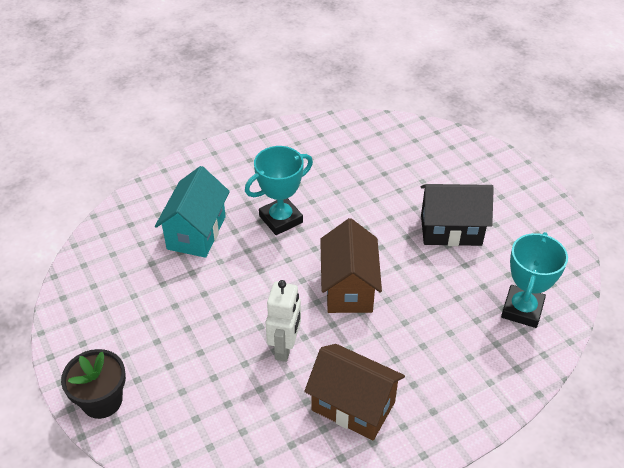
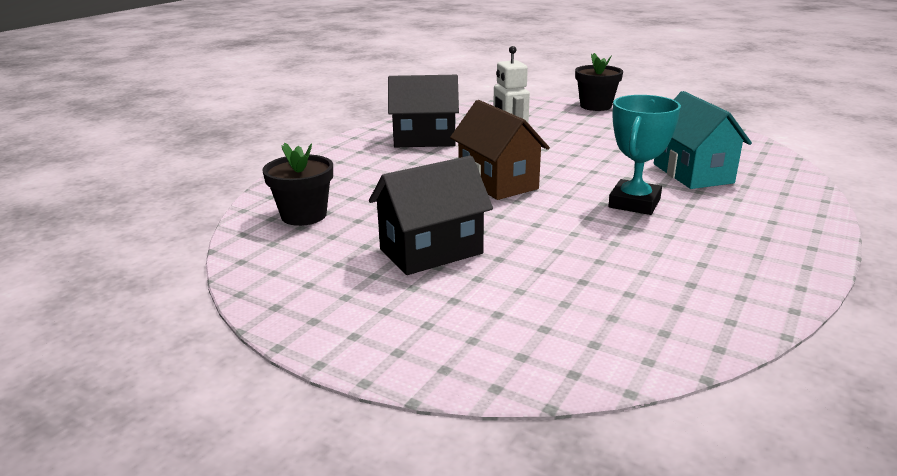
camera: 150 degrees right, 20 degrees down
(353, 406) = (424, 139): brown house -> black house
(522, 309) = (304, 215): turquoise trophy -> black flower pot

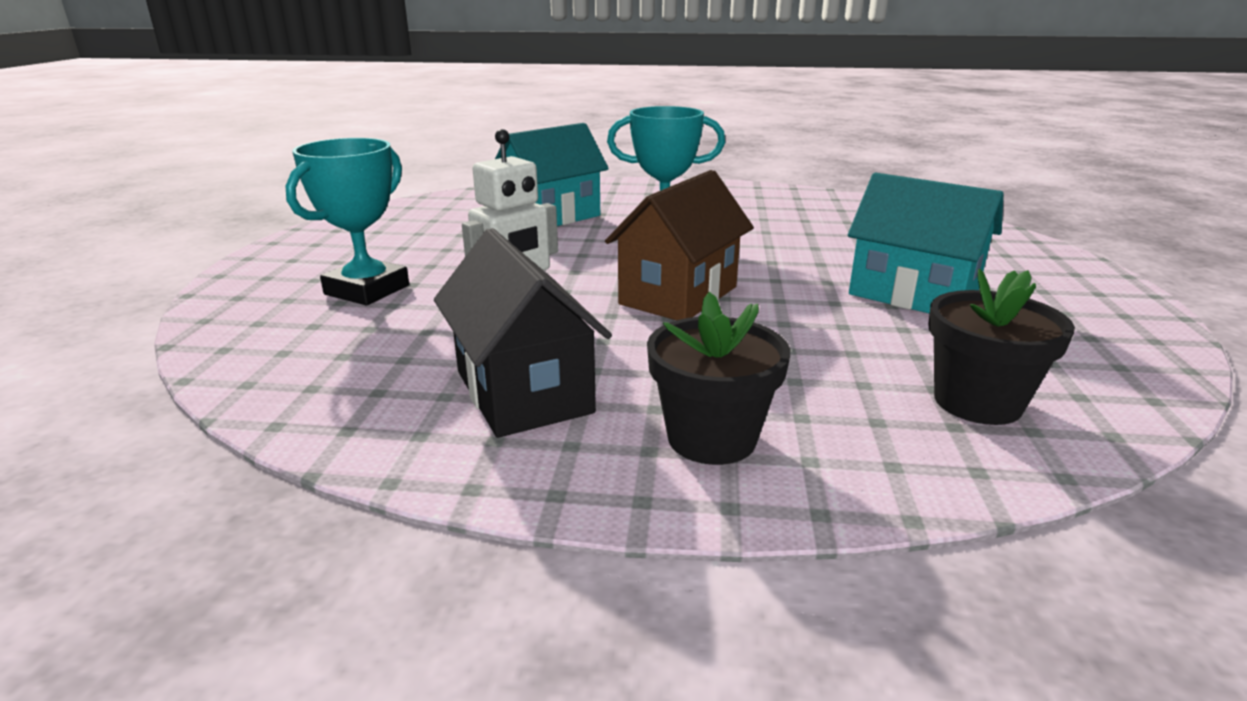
camera: 115 degrees left, 0 degrees up
(431, 251) = (912, 295): black house -> turquoise house
(565, 123) = (367, 290): none -> turquoise trophy
(595, 106) = (254, 280): black flower pot -> black flower pot (711, 438)

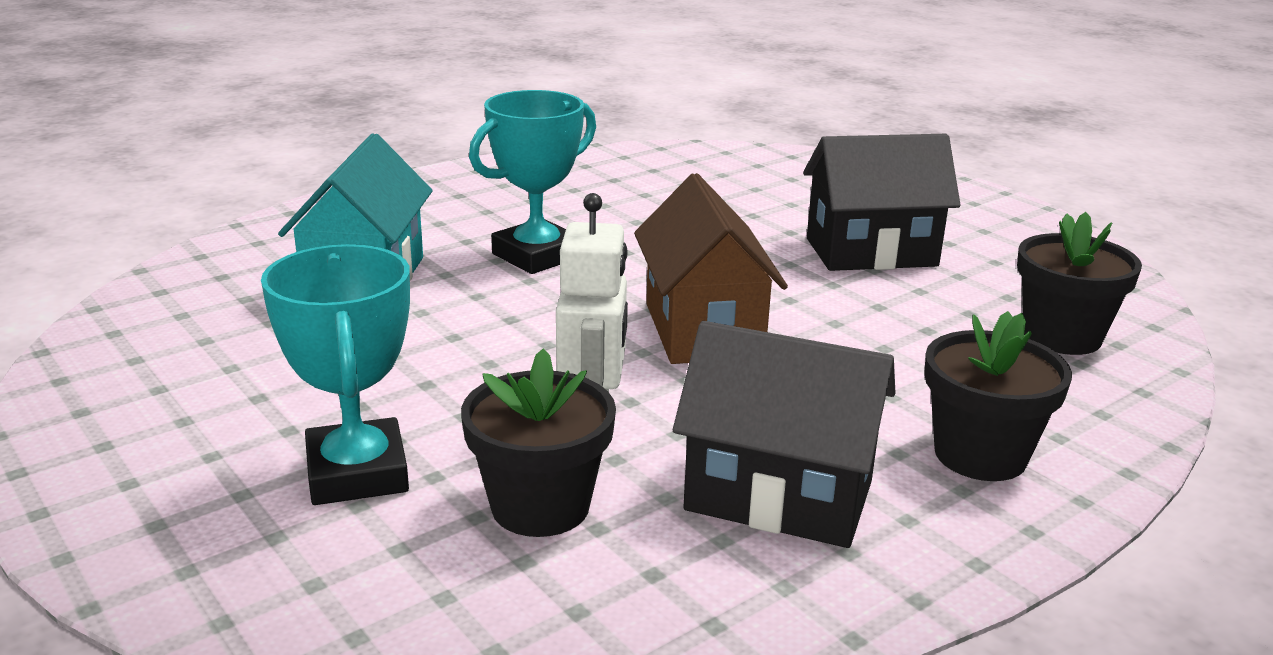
camera: 45 degrees left, 0 degrees up
(401, 337) = (540, 506): none -> black flower pot
(912, 295) = (871, 252): turquoise house -> black house

